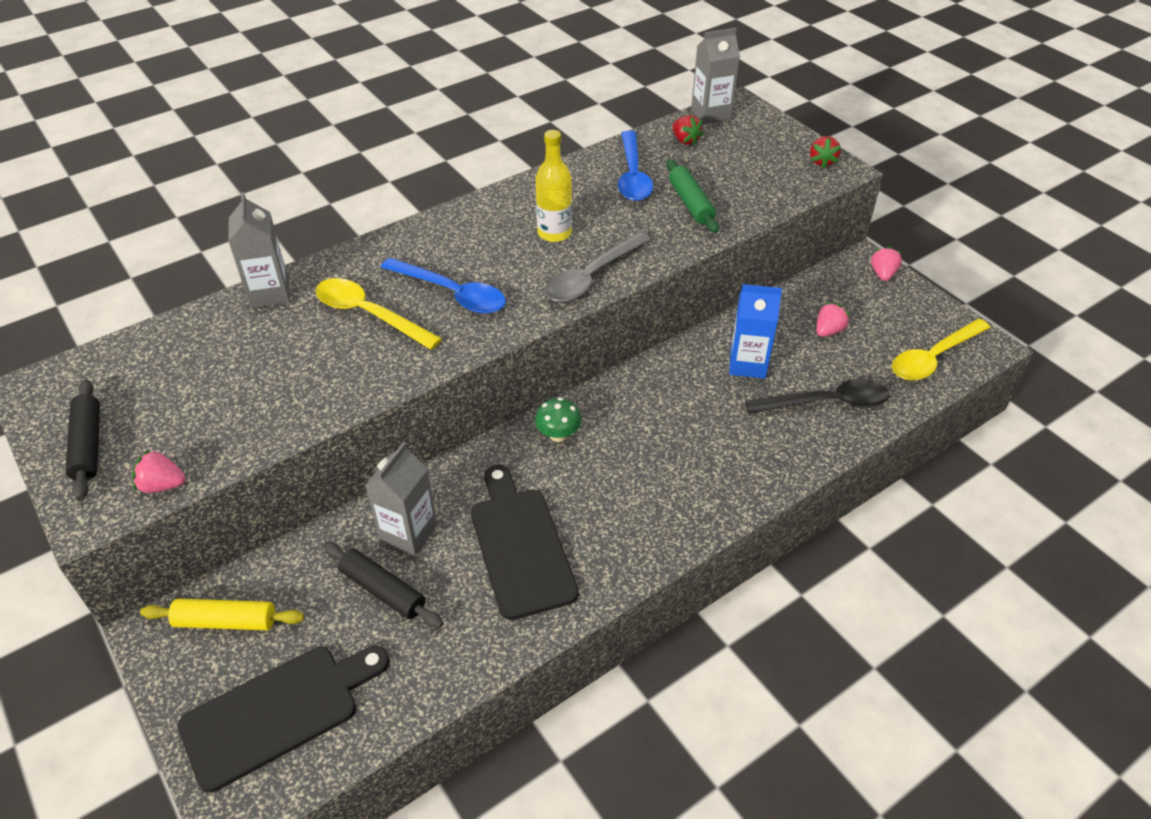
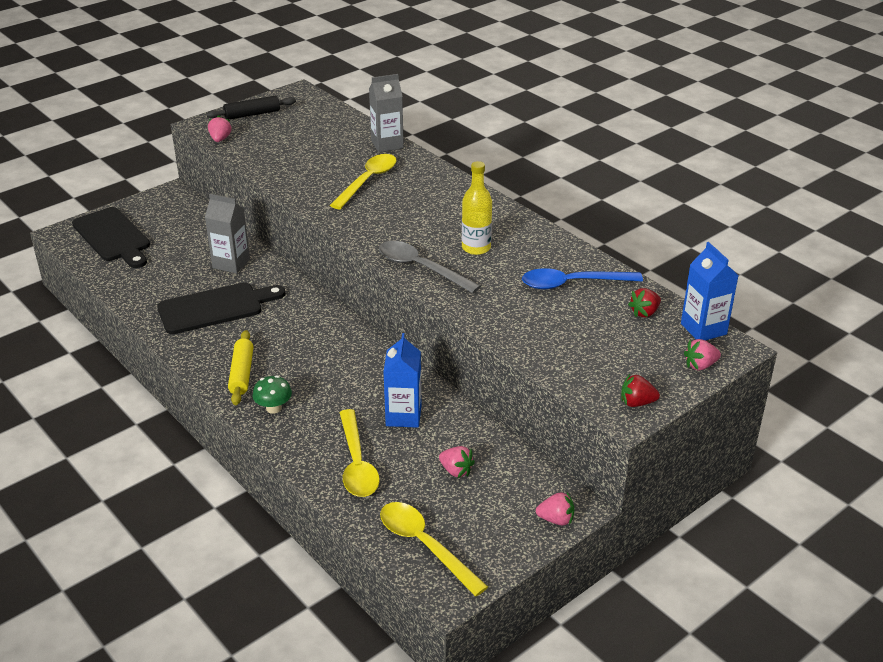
camera: 85 degrees right, 10 degrees down
(226, 621) = (175, 212): yellow rolling pin -> yellow rolling pin (242, 373)
(383, 590) = (187, 259): black rolling pin -> none
(452, 293) = (393, 210): blue spoon -> none
(558, 435) = (317, 317): green mushroom -> green mushroom (273, 408)
(690, 203) = (536, 316): green rolling pin -> none
(711, 114) = (703, 329): grey carton -> blue carton
(765, 123) = (700, 365): none -> pink strawberry
(826, 403) = (356, 463): black spoon -> yellow spoon

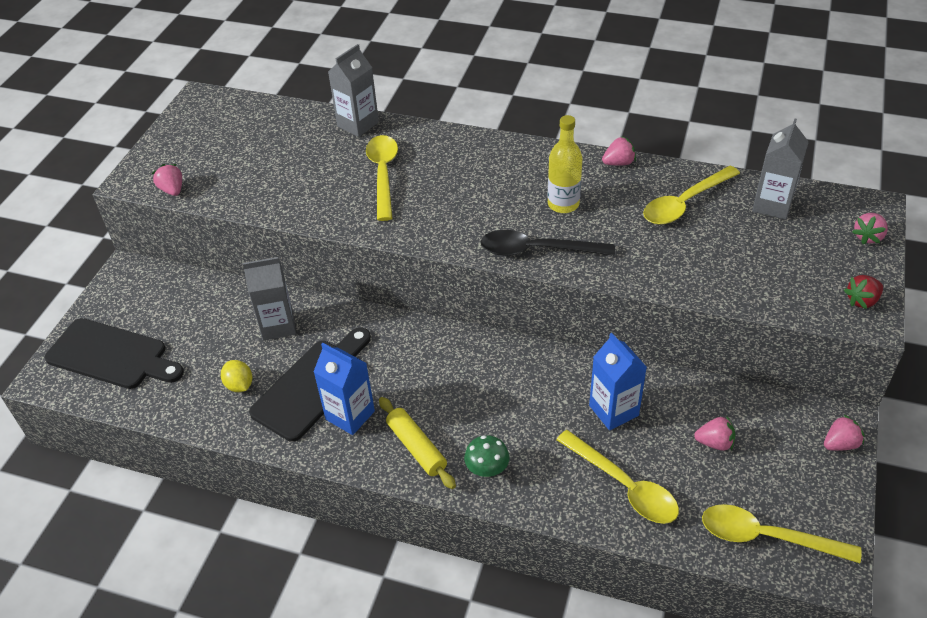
camera: 30 degrees left, 10 degrees up
(170, 287) = (239, 385): none -> yellow lemon
(252, 114) = (177, 145): black rolling pin -> none
(421, 268) = (537, 250): grey spoon -> black spoon
(553, 238) = (618, 163): none -> pink strawberry
(572, 283) = (685, 203): blue spoon -> yellow spoon
(644, 313) = (772, 205): red strawberry -> grey carton
(703, 329) = (832, 199): blue carton -> blue carton (350, 415)

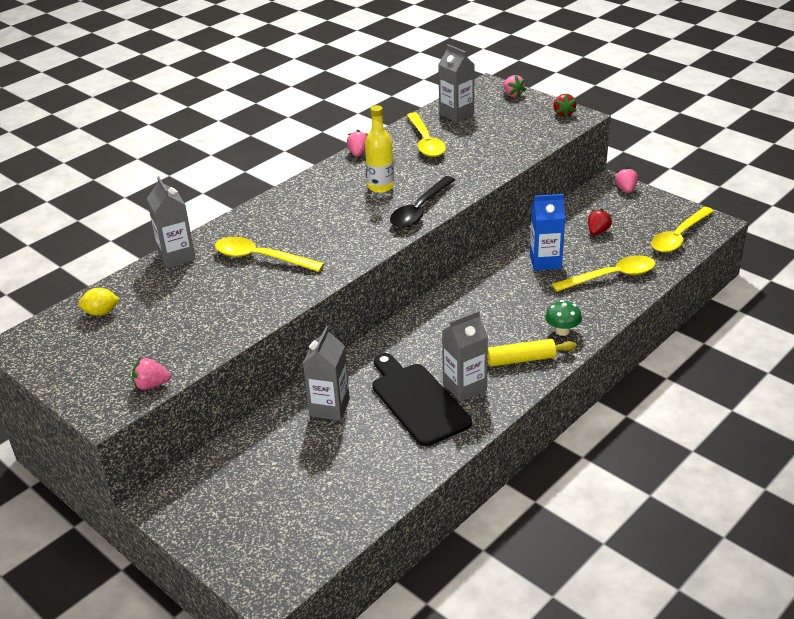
camera: 65 degrees left, 10 degrees down
(111, 355) = (276, 531): black cutting board -> none
(239, 385) = (384, 446): yellow lemon -> yellow lemon (101, 312)
(350, 415) = (465, 387): blue carton -> grey carton
(714, 442) = (597, 231): pink strawberry -> red strawberry

